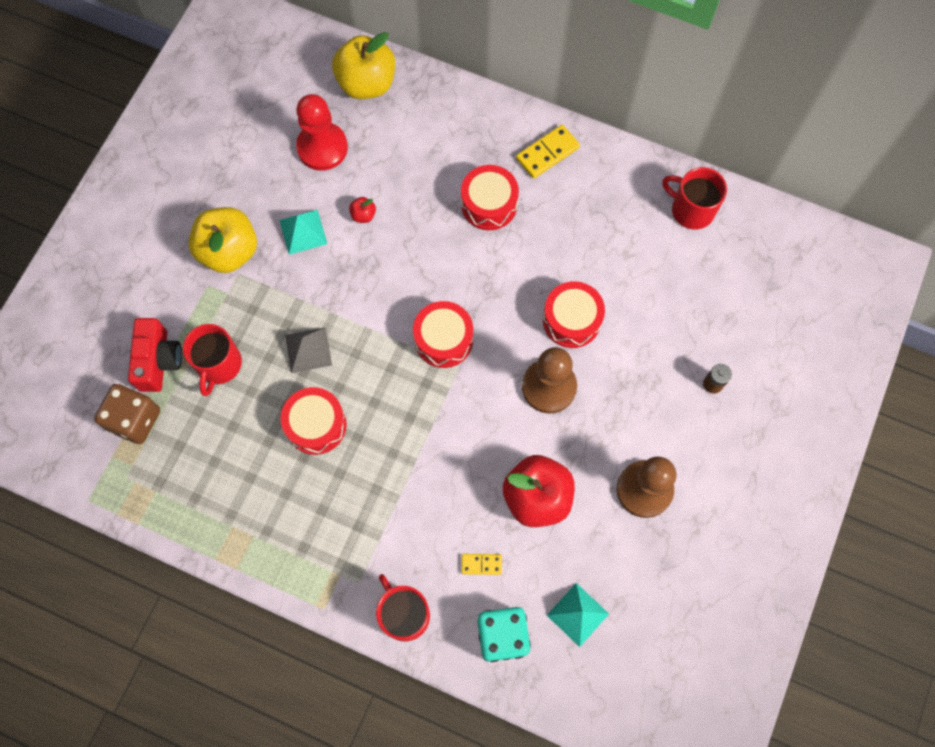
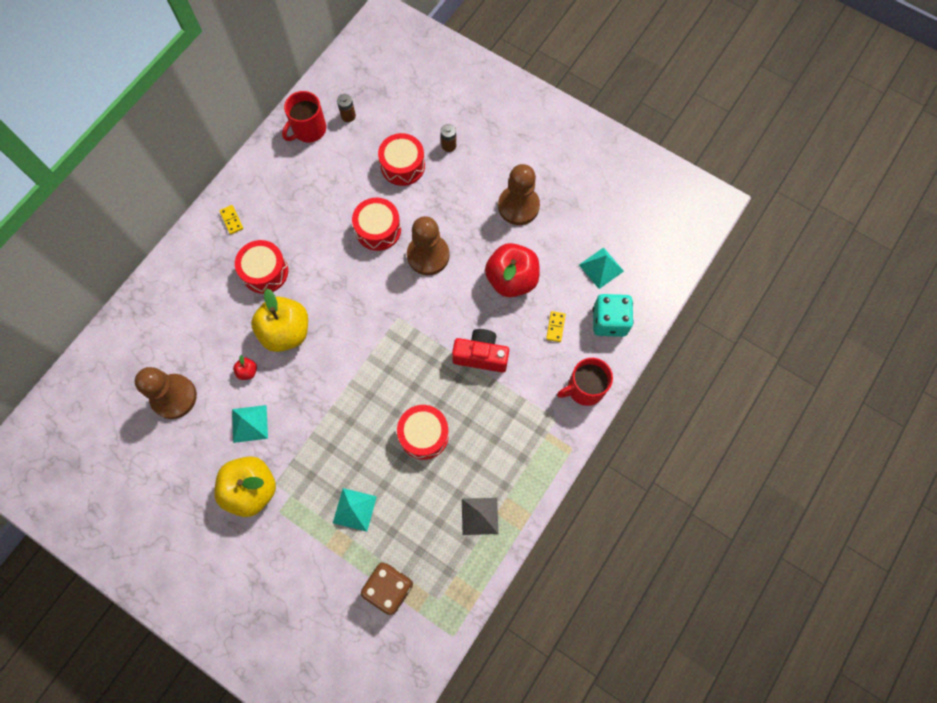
camera: 80 degrees left, 0 degrees up
(159, 361) = (339, 562): red camera -> red camera (481, 356)
(219, 365) = (354, 509): red mug -> turquoise pyramid
(308, 350) = (358, 433): grey pyramid -> grey pyramid (480, 516)
(322, 148) = (174, 397): red pawn -> brown pawn
(367, 83) = (122, 351): yellow apple -> yellow apple (286, 332)
(443, 339) = (373, 325): red drum -> red drum (402, 166)
(547, 153) = (231, 220): yellow domino -> yellow domino, size x0.59
(723, 251) = (348, 116): none -> brown battery

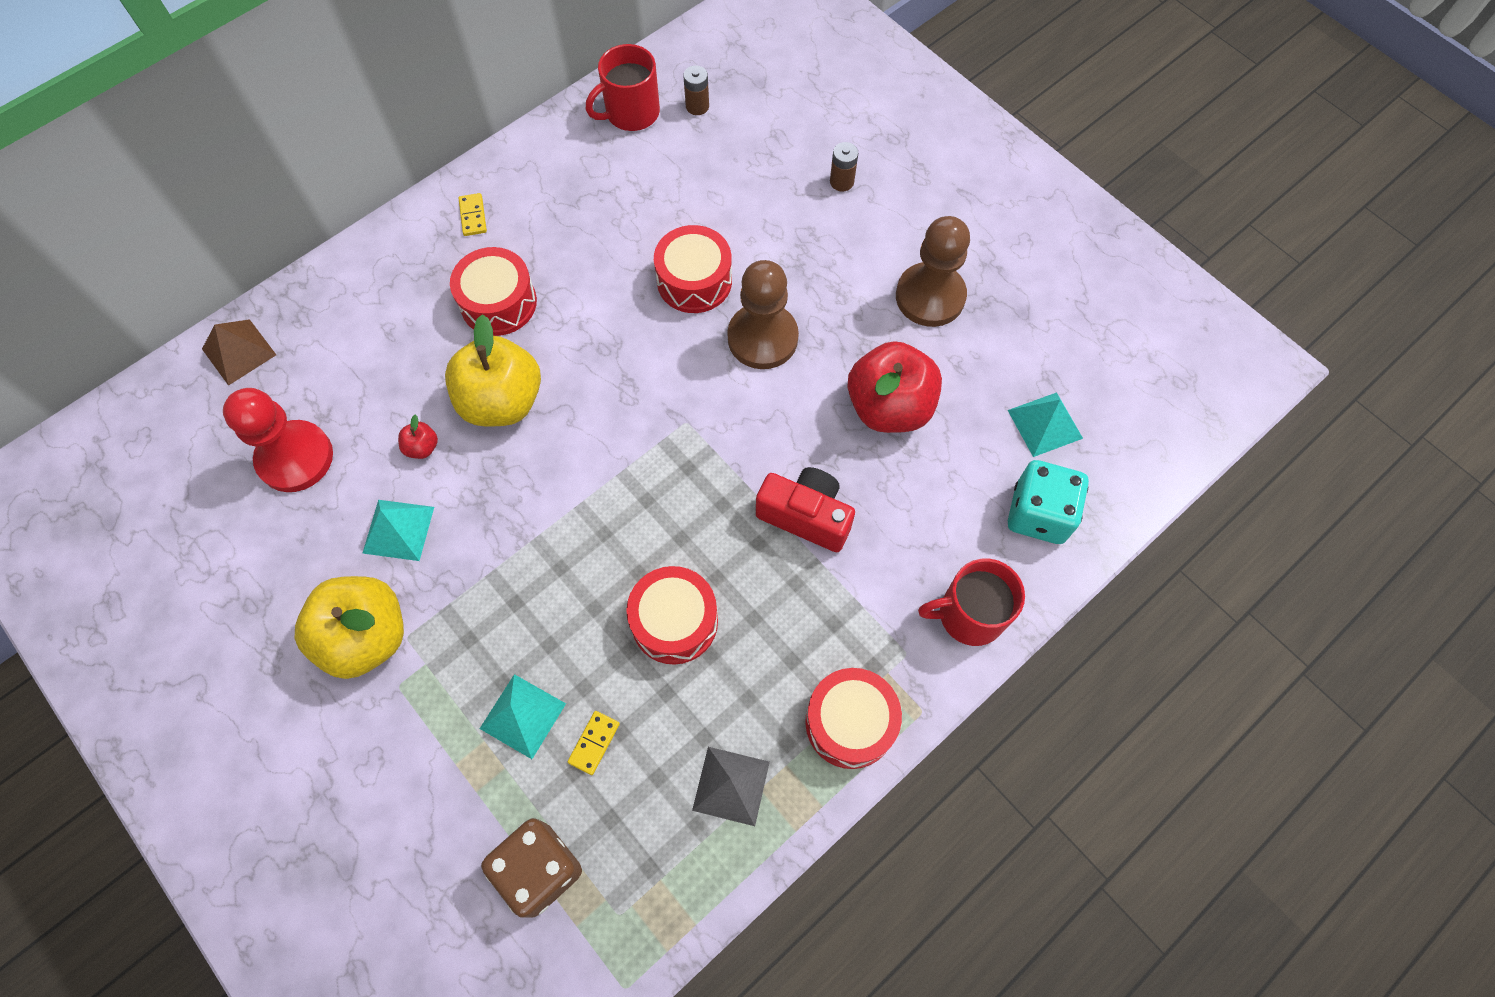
camera: 15 degrees right, 5 degrees down
(116, 341) = (239, 352): none -> brown pyramid
(174, 397) = (295, 458): brown pawn -> red pawn
(402, 166) = (760, 195): red drum -> red drum (850, 722)
(555, 327) = (944, 501): yellow domino -> yellow domino (594, 743)

